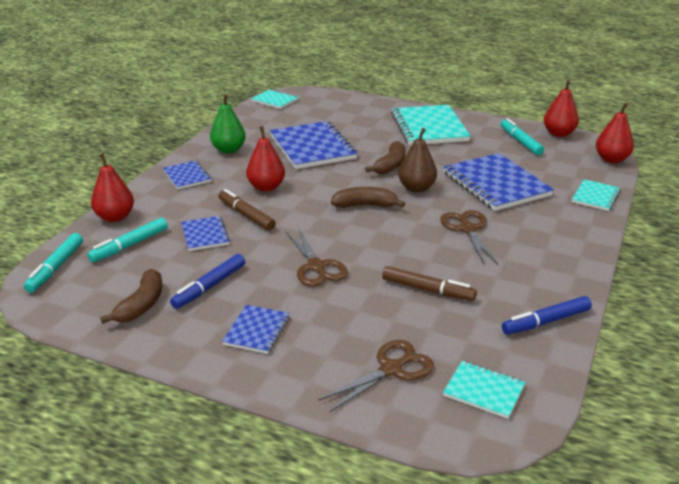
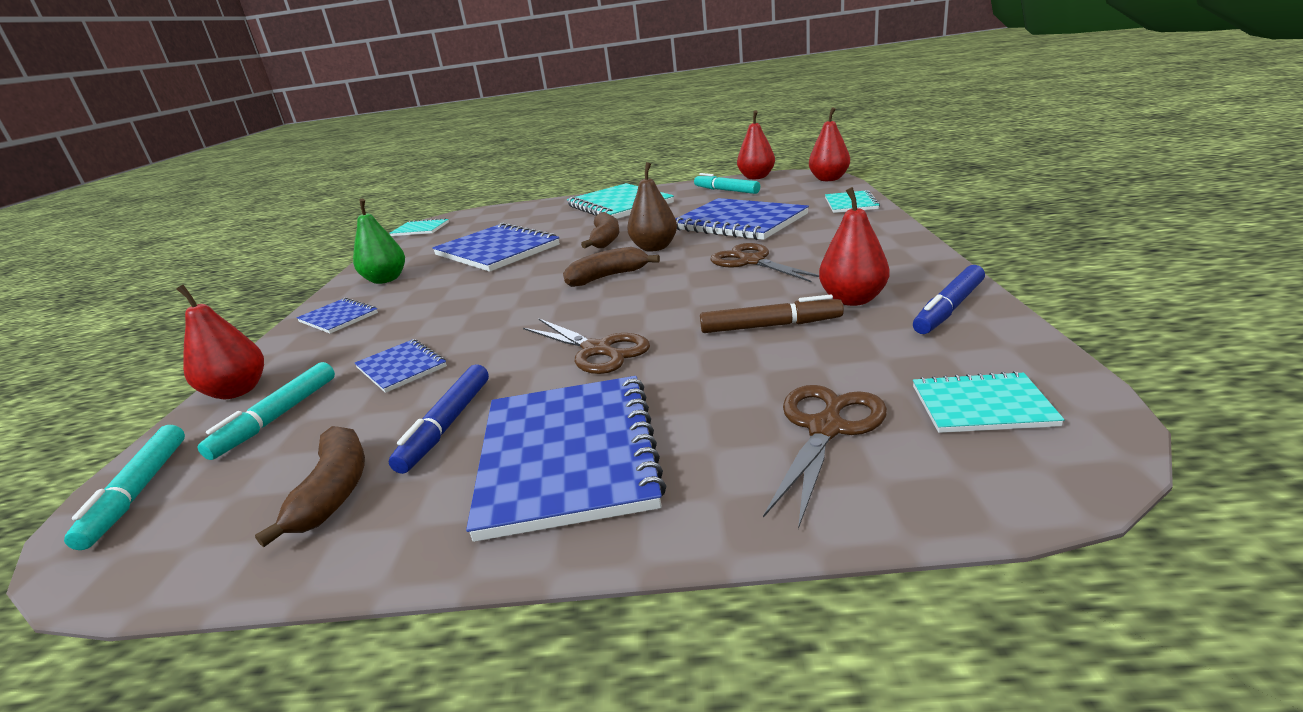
camera: 20 degrees left, 5 degrees down
(246, 215) = (452, 330): brown marker -> none
(257, 330) = (568, 455): blue notebook -> blue notebook, size x1.94
(266, 187) = (462, 297): red pear -> red pear (853, 300)

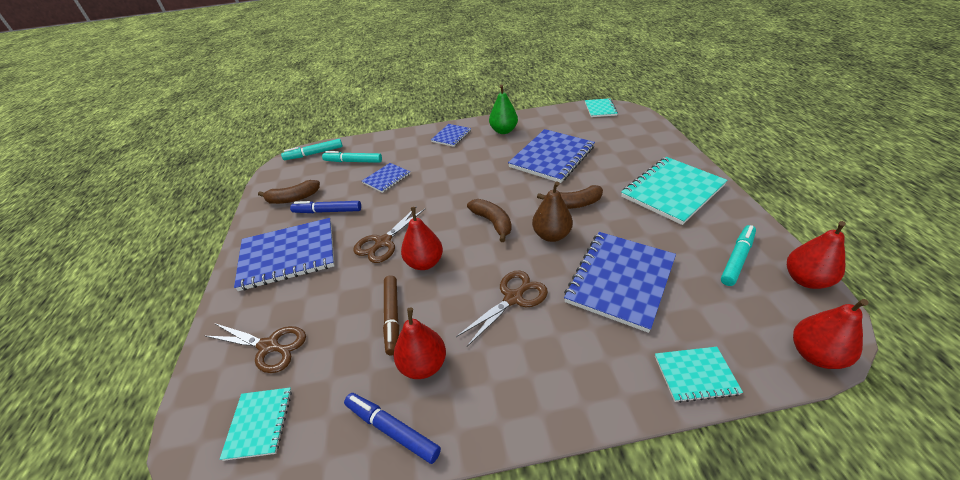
camera: 80 degrees right, 15 degrees up
(237, 391) = (380, 141): red pear -> red pear (424, 263)

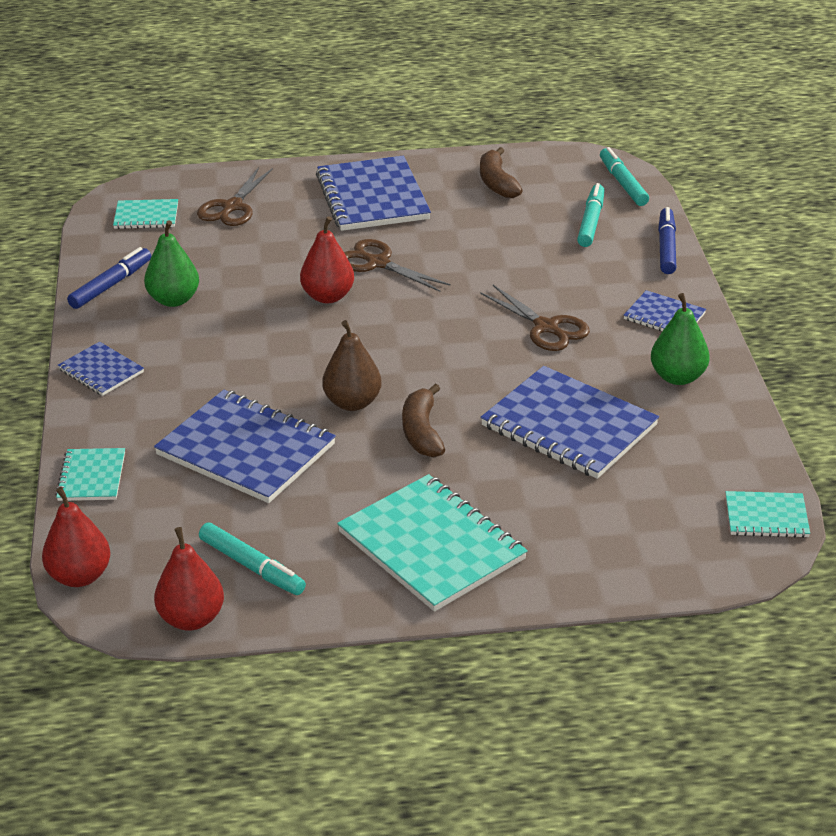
camera: 90 degrees right, 5 degrees down
(327, 211) = (458, 214): blue marker -> blue marker (666, 247)
(386, 178) = (533, 256): blue notebook -> blue notebook (101, 371)
(392, 317) = (245, 277): brown marker -> none
(423, 365) = (174, 300): red pear -> green pear
(492, 222) = (396, 352): brown banana -> none
(513, 298) = (244, 361): brown scissors -> brown scissors (546, 327)

